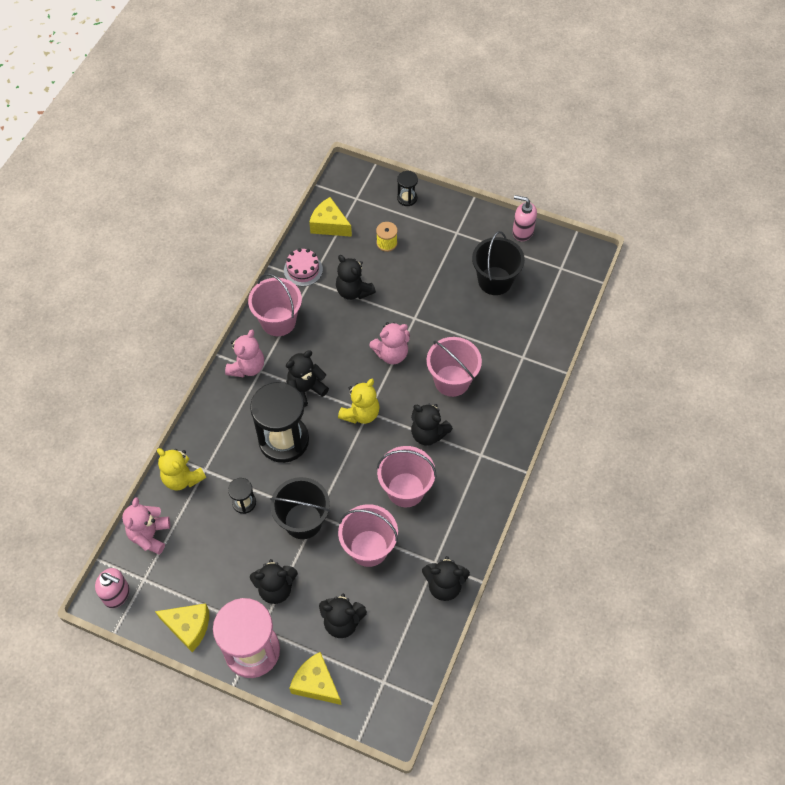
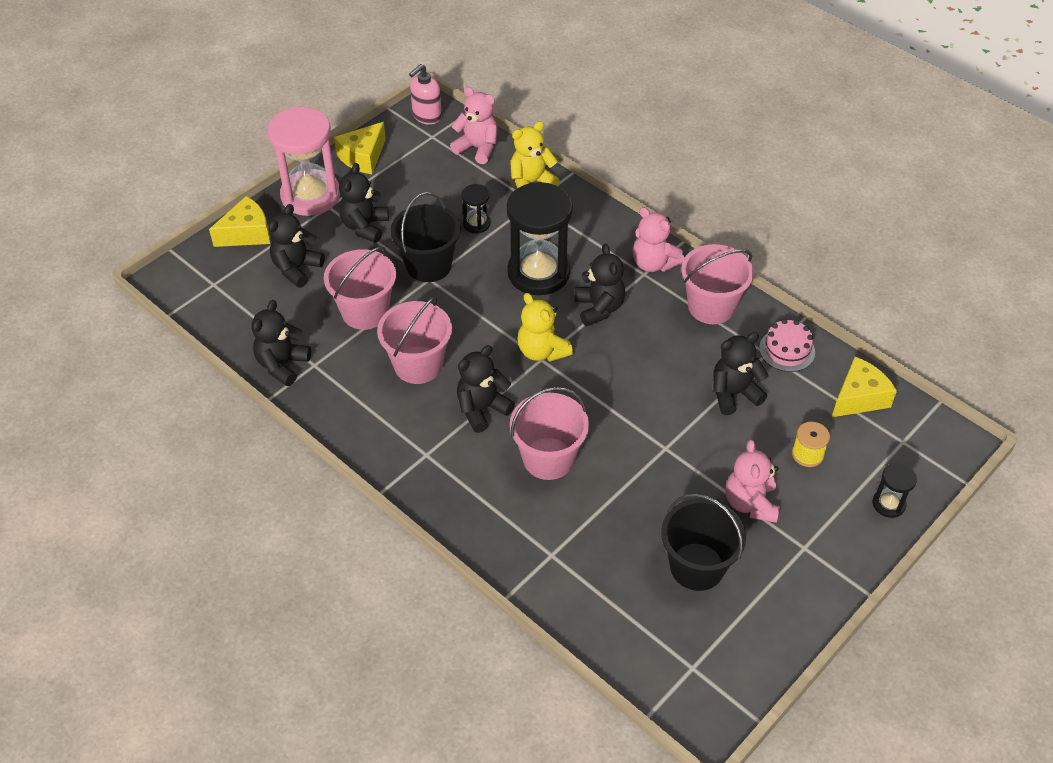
camera: 110 degrees right, 10 degrees down
(391, 354) = (617, 406): pink teddy bear -> pink teddy bear (750, 503)
(522, 232) = (781, 639): pink soap dispenser -> none

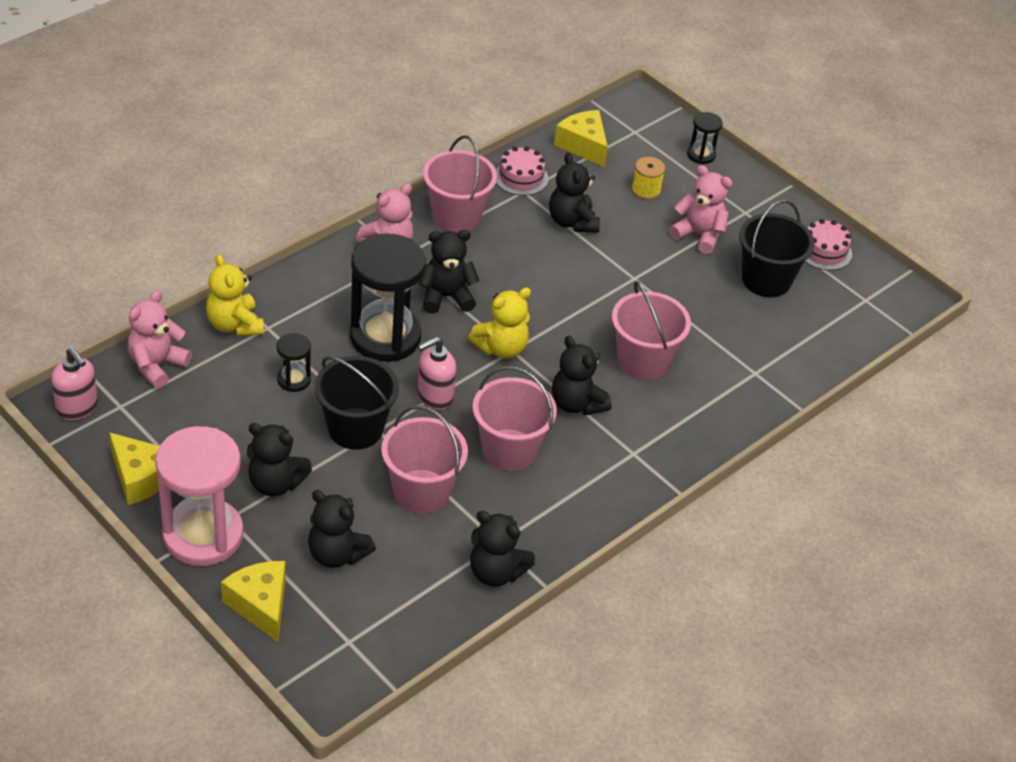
camera: 90 degrees left, 5 degrees down
(473, 311) = (434, 396): none -> pink soap dispenser
(750, 503) = (699, 235): pink teddy bear -> pink teddy bear turned 150 degrees counterclockwise
(764, 626) = (824, 251): none -> pink cake

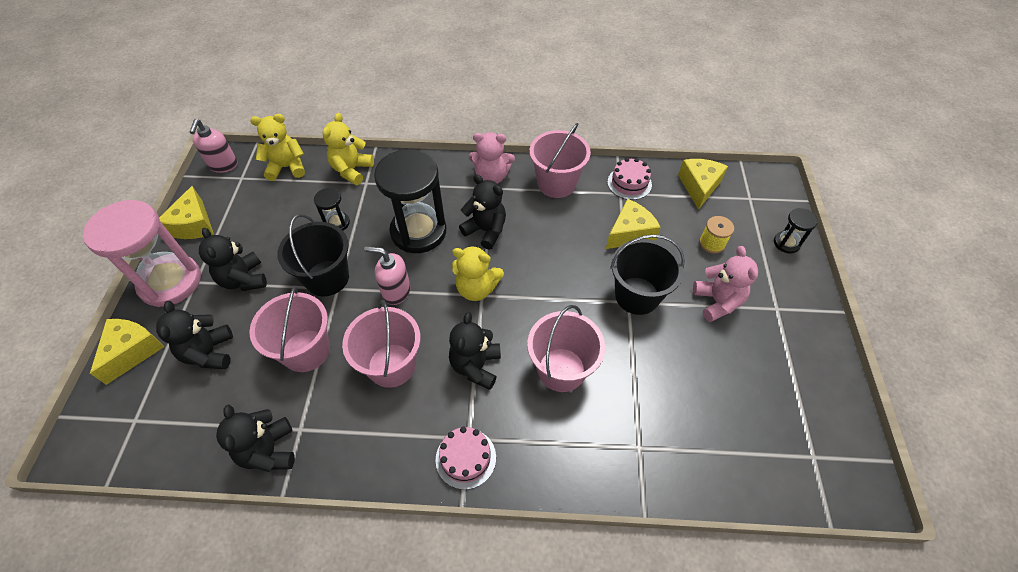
camera: 50 degrees right, 10 degrees up
(157, 365) = (287, 167): pink teddy bear -> yellow teddy bear
(572, 222) = (629, 233): black teddy bear -> yellow cheese
(766, 280) = (736, 375): black bucket -> black bucket (637, 296)
(824, 251) = (817, 385): pink cake -> pink cake (465, 458)

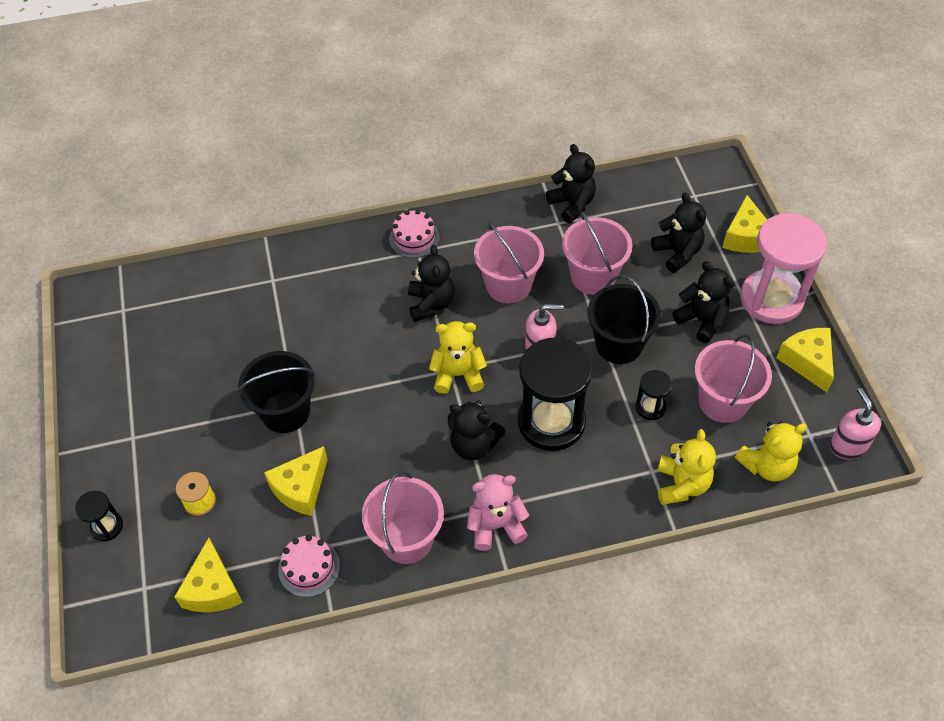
camera: 165 degrees right, 0 degrees up
(561, 369) = (351, 321): pink bucket -> pink bucket (723, 401)
(717, 302) = (198, 427): pink teddy bear -> none

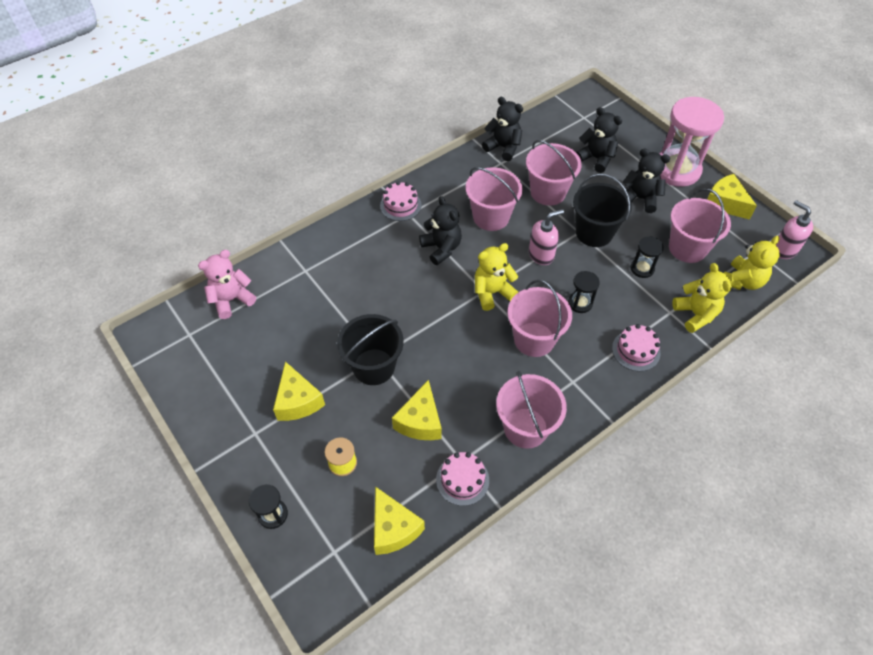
camera: 25 degrees left, 0 degrees up
(474, 445) = (534, 339): black teddy bear -> pink bucket
(496, 525) = (585, 392): pink teddy bear -> pink teddy bear (231, 300)
(551, 422) = (580, 303): black hourglass -> black hourglass, size x0.46
(583, 500) = (636, 350): none -> pink cake
(745, 237) = (634, 134): yellow cheese -> yellow cheese (298, 401)

